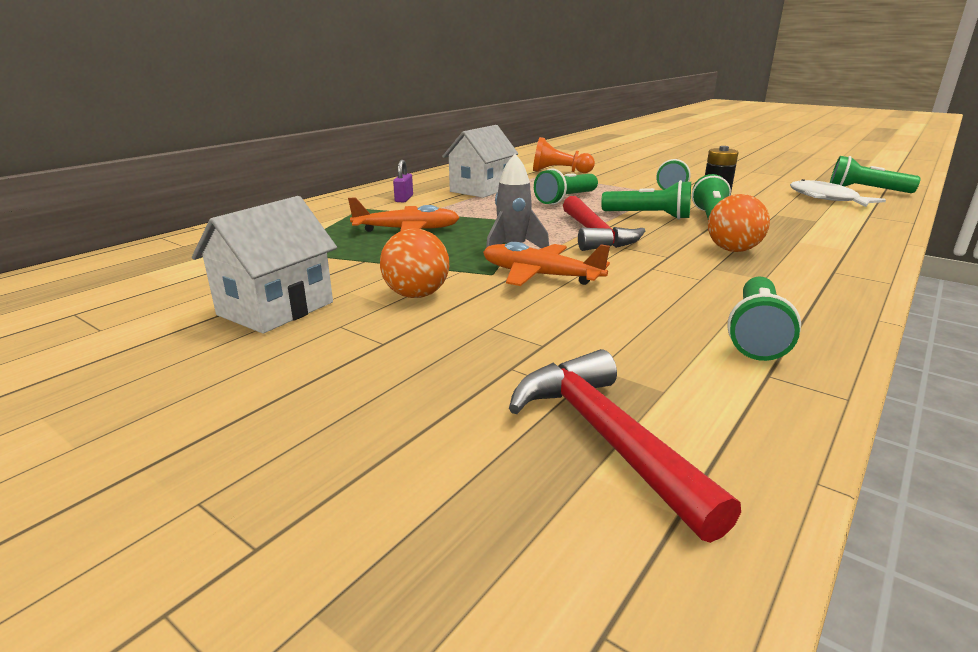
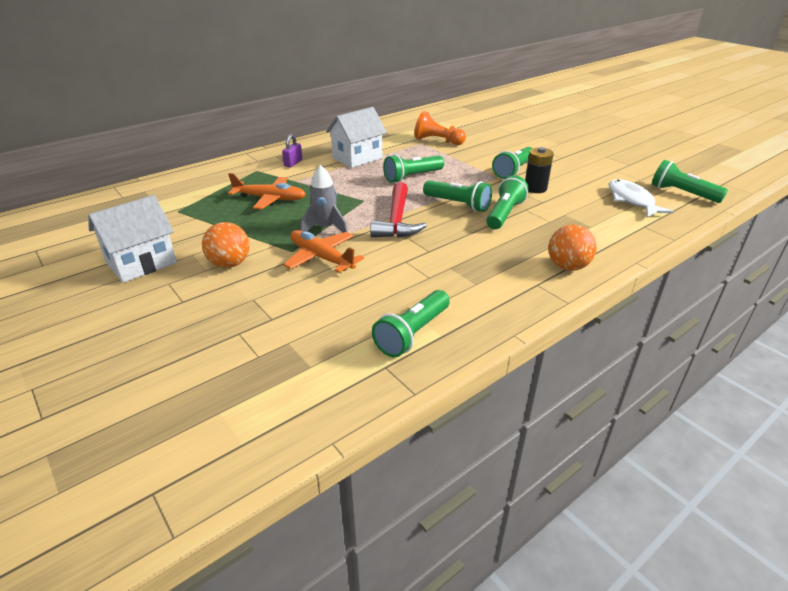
camera: 15 degrees right, 10 degrees up
(605, 437) = (247, 391): red hammer -> none
(732, 250) = (483, 251): orange ball -> orange ball (567, 266)

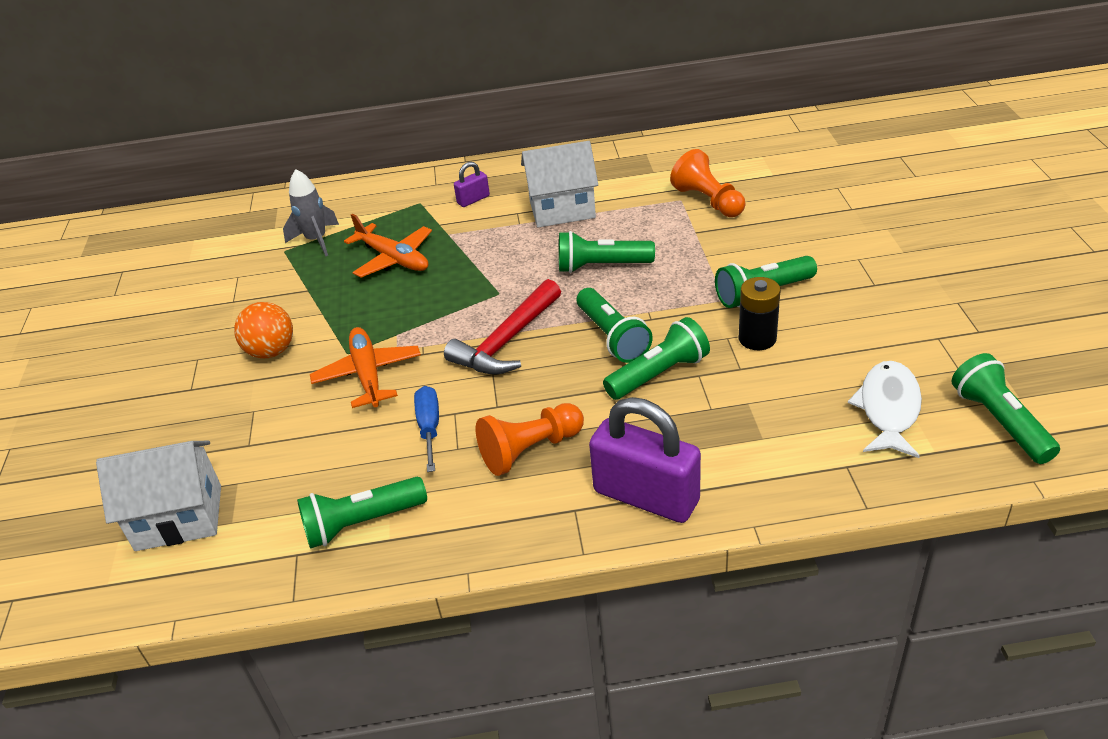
camera: 35 degrees right, 5 degrees up
(141, 263) = (195, 321): white house -> white house (179, 517)
(325, 228) = (412, 328): grey rocket -> grey rocket (316, 240)
(398, 272) = (429, 427): none -> blue screwdriver
(476, 265) = (530, 450): none -> orange pawn
(567, 266) = (646, 496): orange ball -> purple padlock

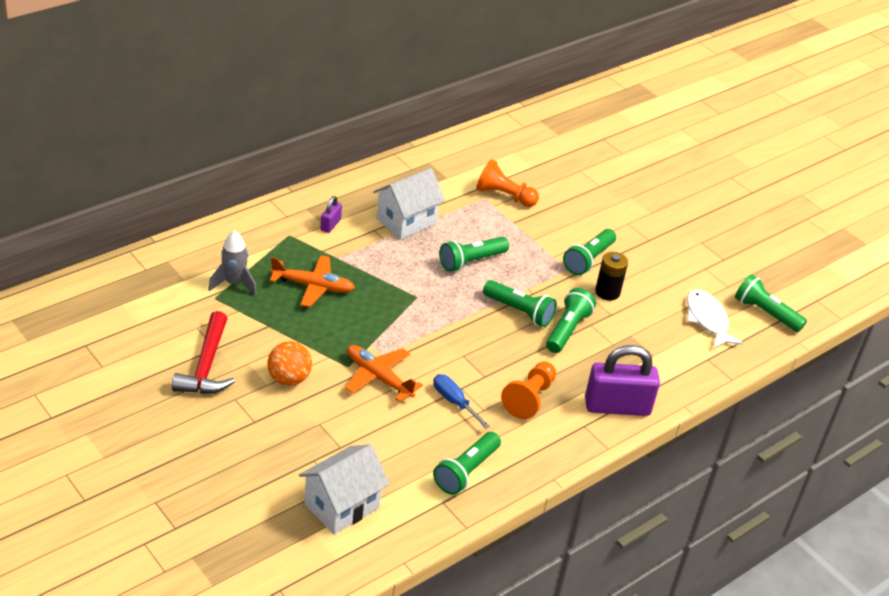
camera: 40 degrees left, 0 degrees up
(506, 341) = (453, 331): red hammer -> red hammer (206, 366)

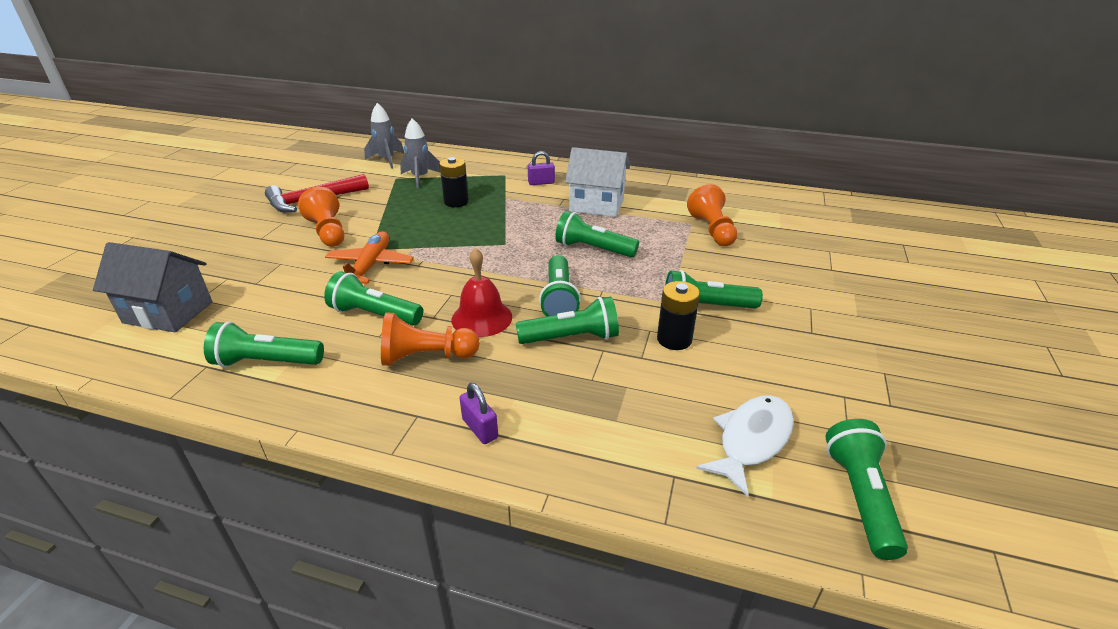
camera: 60 degrees right, 5 degrees down
(160, 285) = (387, 160): none -> grey rocket
(289, 379) = (328, 232): orange ball -> orange pawn
(313, 286) = (456, 202): orange plane -> black battery
(341, 506) = (168, 312): white house -> grey house
(454, 402) = (374, 314): blue screwdriver -> green flashlight
(508, 355) = (482, 318): none -> red bell
(617, 406) = (480, 428): purple padlock -> purple padlock, size x0.47

